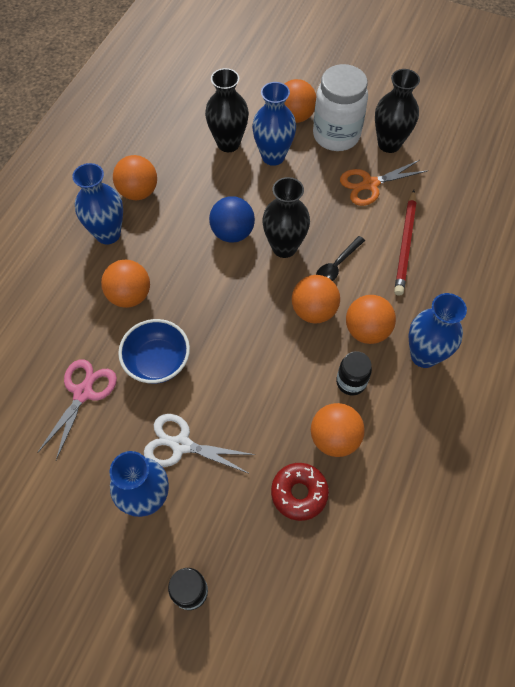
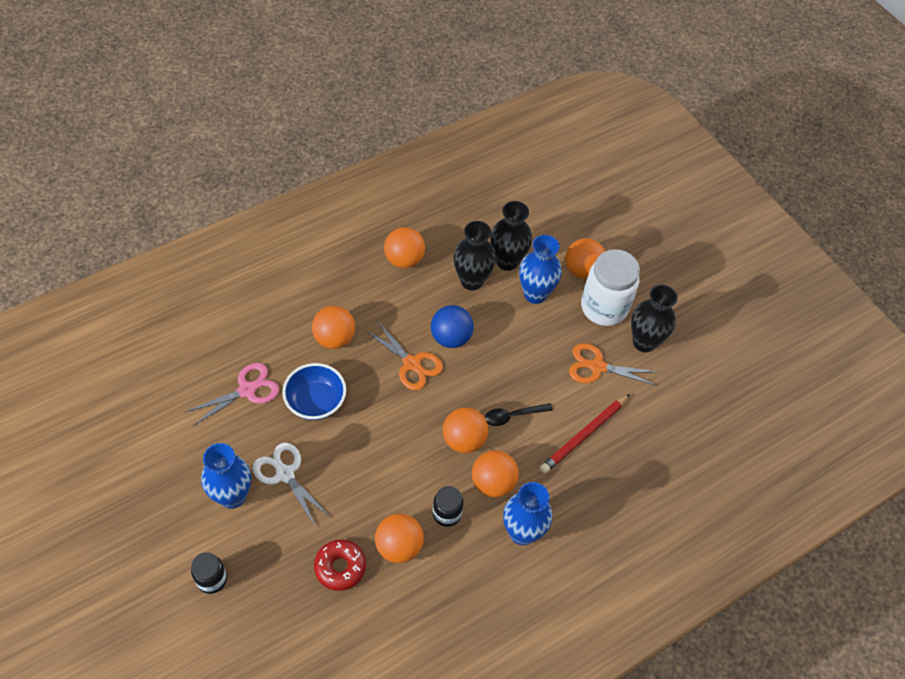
camera: 30 degrees right, 5 degrees down
(108, 234) = (355, 280): blue vase -> none
(217, 275) = (411, 363): none -> orange scissors
(284, 247) = (482, 375): black vase -> black vase (471, 281)

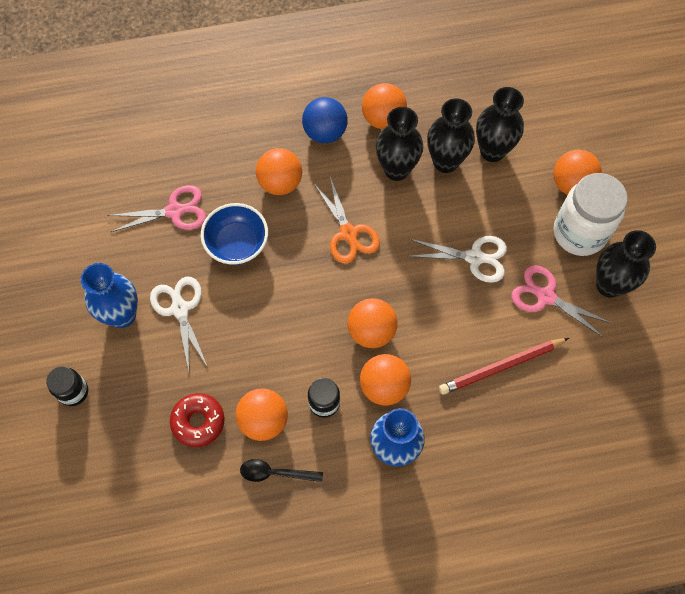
camera: 25 degrees right, 10 degrees up
(432, 298) = (396, 169): none -> black vase
(451, 337) = (400, 217): blue ball -> blue ball (325, 132)
(512, 416) = (432, 322): black spoon -> black spoon (275, 473)
(527, 352) = (474, 257): none -> white scissors
(535, 294) = (509, 196): blue vase -> none
(597, 367) = (545, 297): orange scissors -> pink scissors

